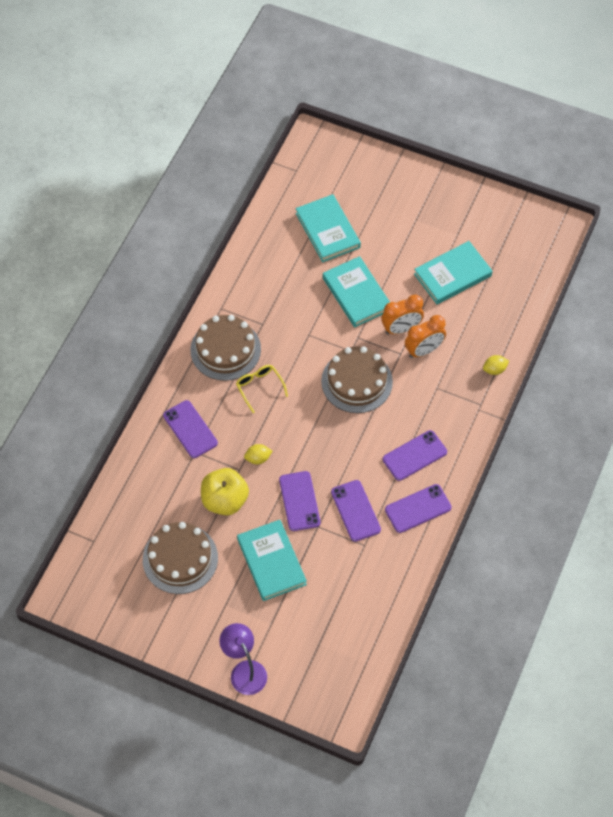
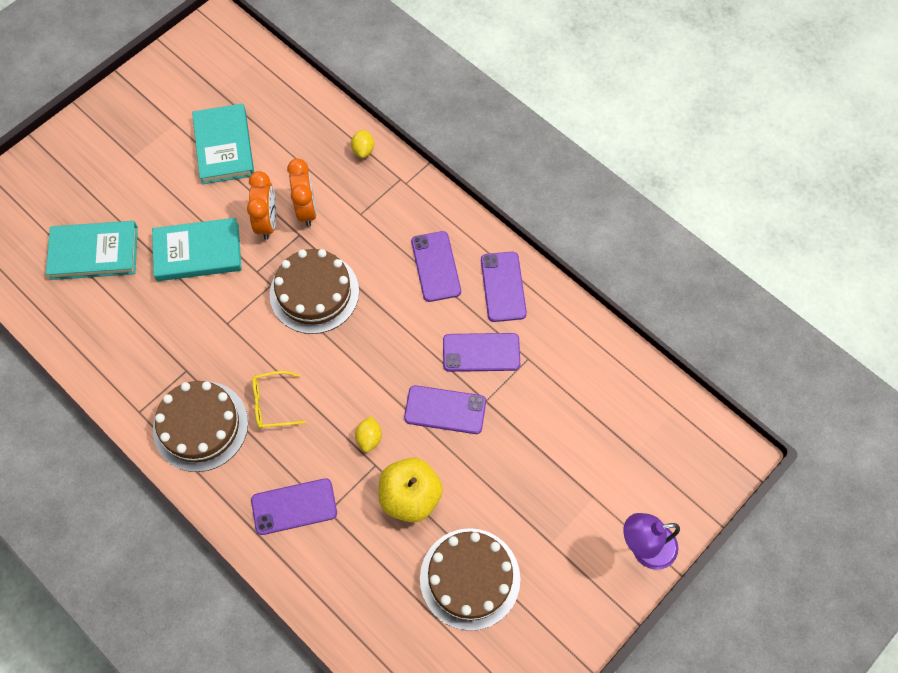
camera: 70 degrees left, 5 degrees up
(271, 562) = (513, 469): turquoise book -> none

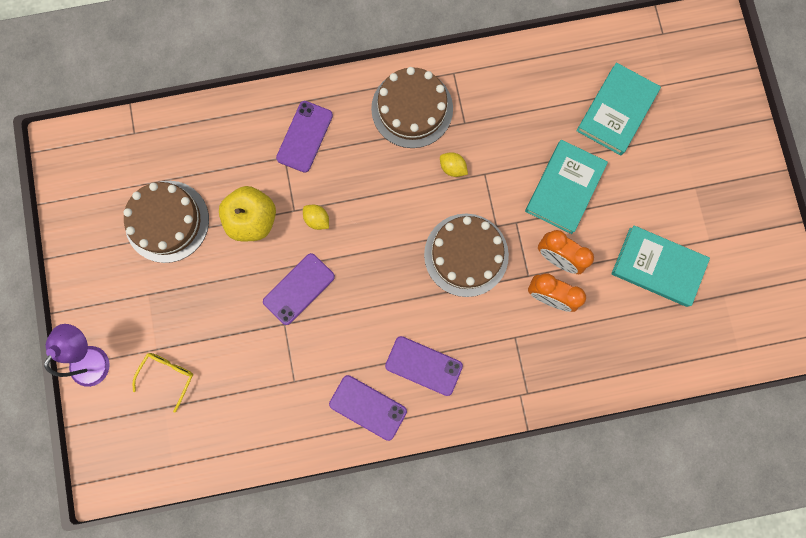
camera: 125 degrees right, 15 degrees up
(273, 403) = (393, 168): yellow glasses -> yellow glasses (167, 376)
(363, 150) = (578, 381): yellow lemon -> yellow lemon (452, 168)
(481, 352) = (324, 349): purple phone -> none

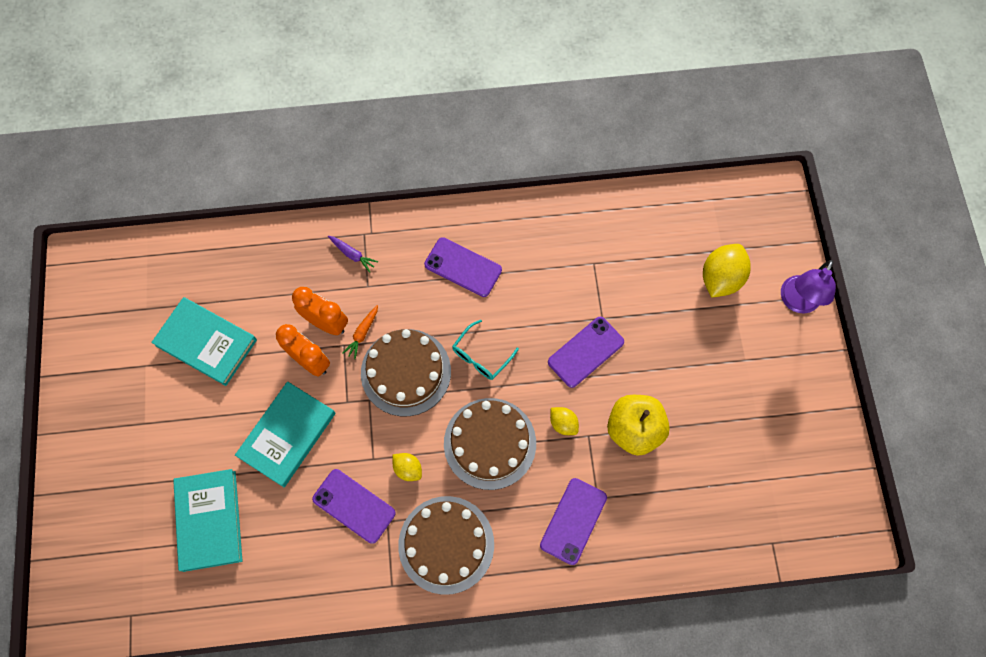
camera: 175 degrees left, 10 degrees down
(167, 221) = (728, 436): brown cake -> brown cake (490, 443)
(167, 376) = (720, 278): yellow glasses -> yellow lemon
(368, 407) = (521, 234): purple phone -> purple phone (354, 506)
(397, 276) = (481, 355): none -> turquoise glasses
(512, 288) = (362, 333): none -> orange carrot
(535, 369) = (353, 255): none -> purple carrot
(616, 111) = (209, 520): turquoise book -> turquoise book turned 45 degrees counterclockwise

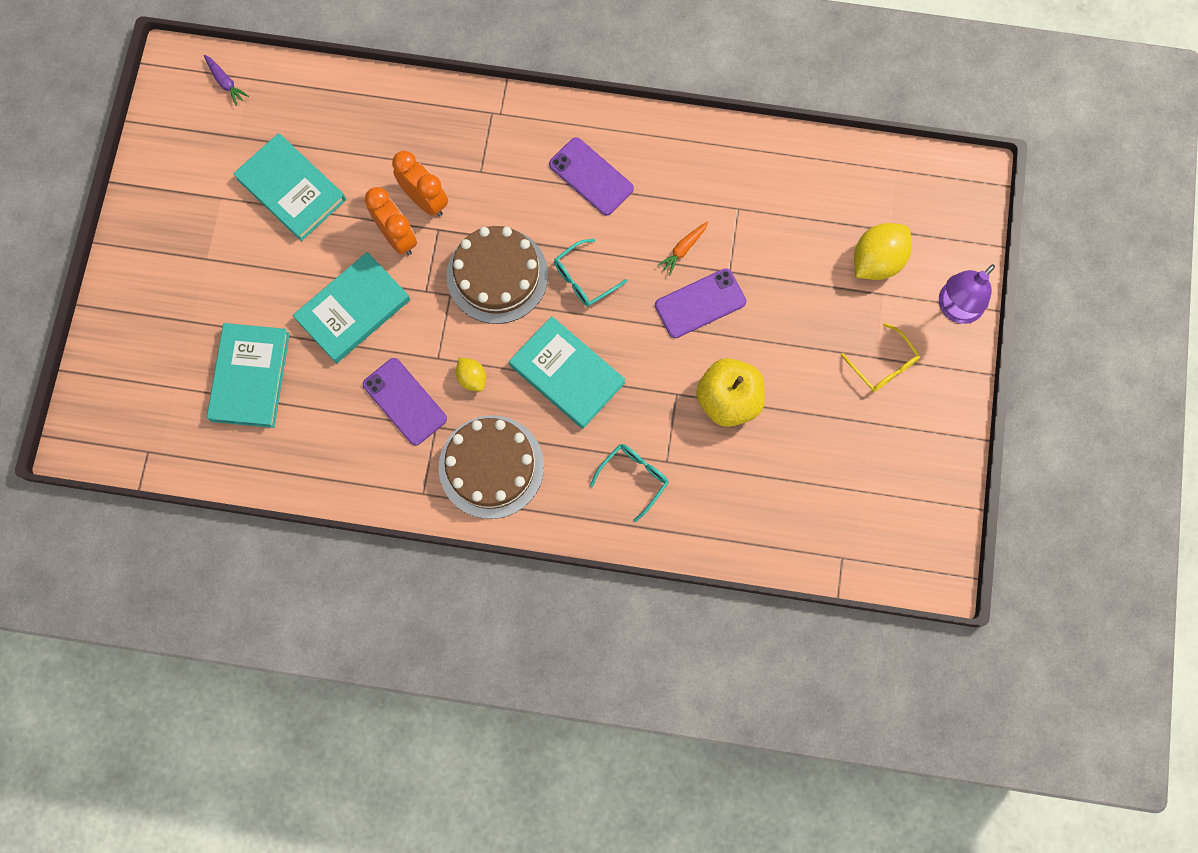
camera: 15 degrees right, 5 degrees up
(353, 255) = (473, 133): purple carrot -> purple carrot (226, 83)
(362, 333) = (461, 222): orange carrot -> orange carrot (683, 249)
(490, 443) = (567, 374): brown cake -> turquoise book
(563, 423) = (652, 374): yellow lemon -> none
(573, 521) = (633, 478): purple phone -> turquoise glasses
(753, 364) = (883, 364): none -> yellow glasses

